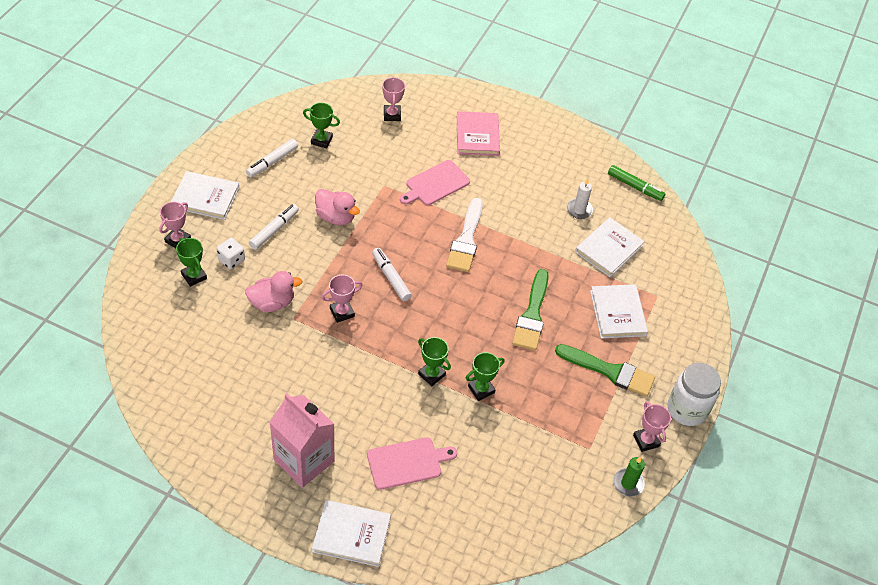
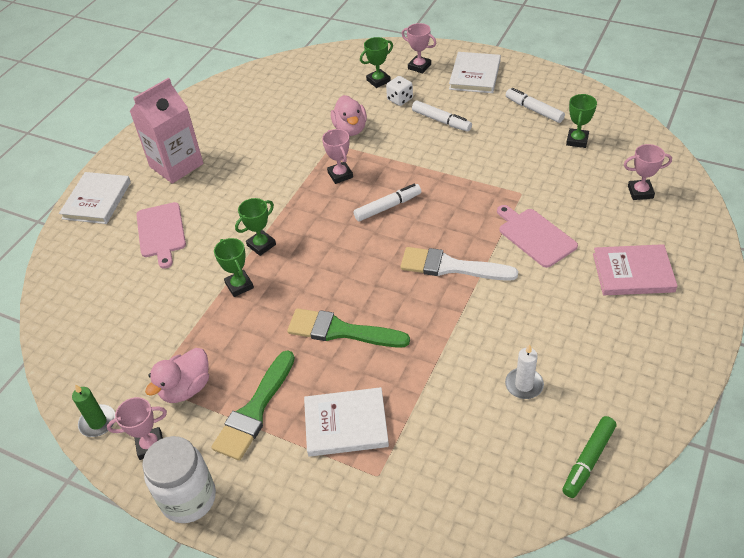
camera: 100 degrees right, 5 degrees down
(336, 217) = (466, 160): pink duck -> pink duck (186, 388)
(609, 249) = (457, 419): white book -> none

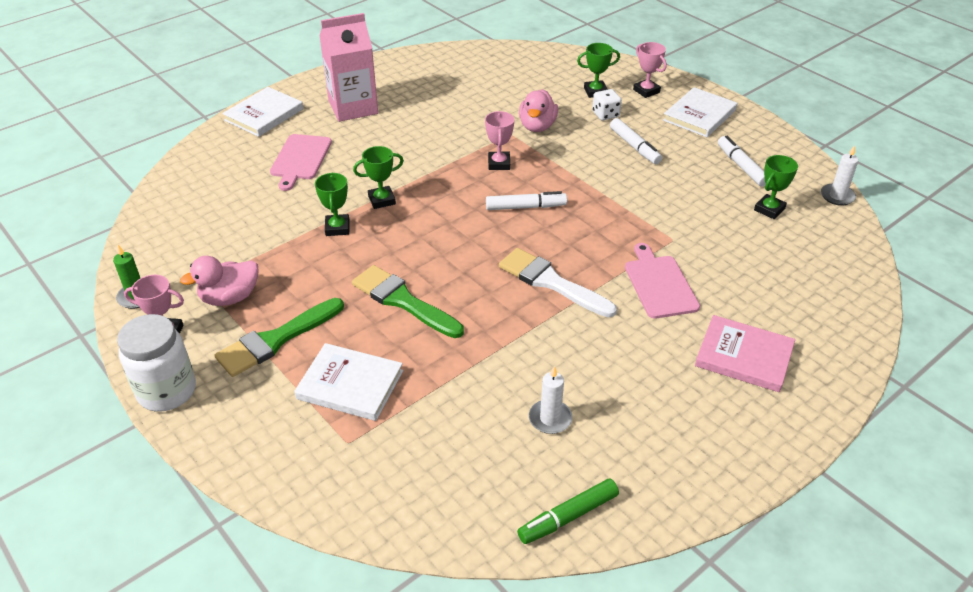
camera: 20 degrees right, 5 degrees down
(619, 111) = (837, 196): none -> white candle
(640, 192) = (807, 281): pink trophy -> none

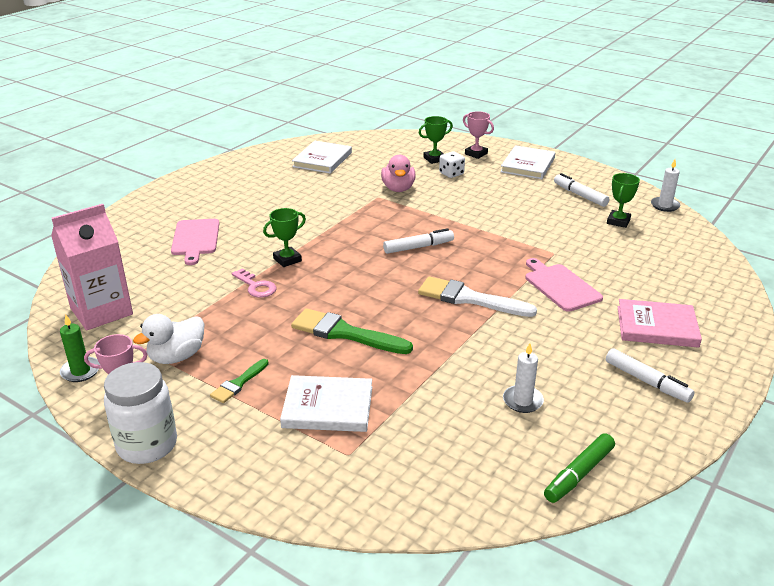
camera: 15 degrees left, 10 degrees down
(230, 298) = (177, 357): pink duck -> white duck
(264, 115) = (144, 210): white book -> white book (322, 160)
(276, 340) = (238, 383): green brush -> green brush, size x0.54
(337, 228) = (256, 286): green trophy -> pink key
(353, 107) = (227, 194): pink carton -> pink carton (101, 311)
(499, 163) = (379, 219): pink trophy -> none
(634, 147) = (487, 193): white marker -> white marker (647, 382)

